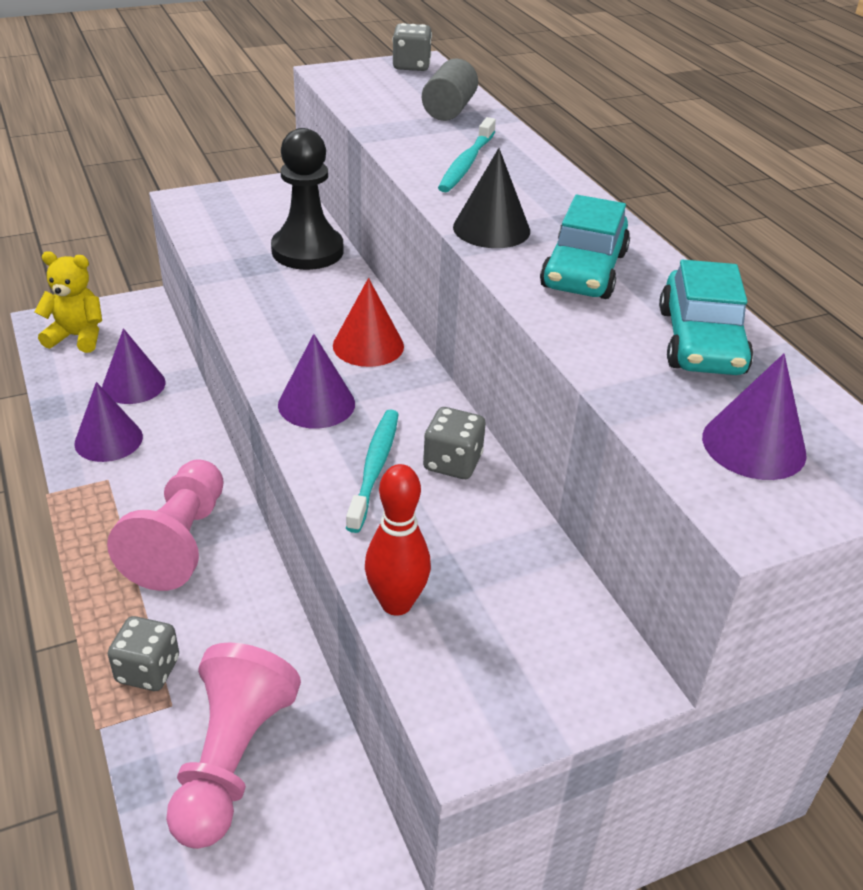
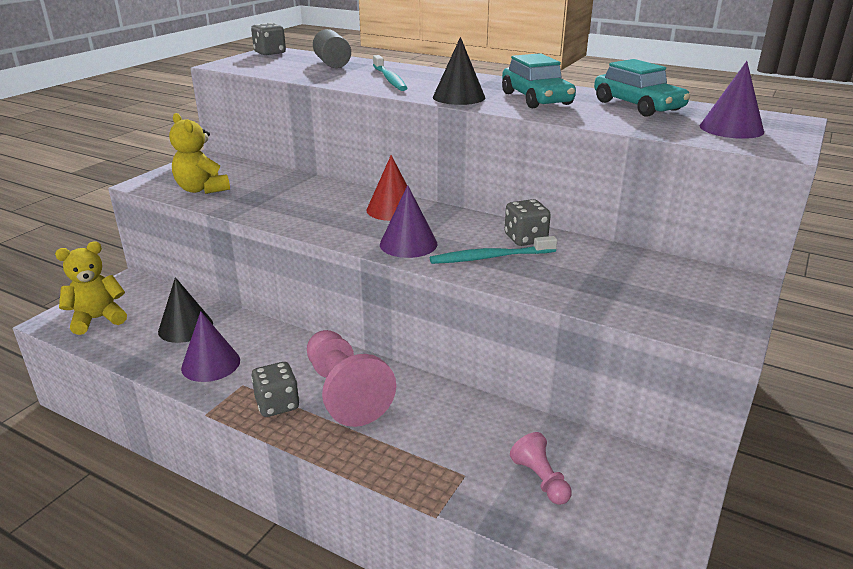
camera: 35 degrees left, 10 degrees down
(133, 385) = (185, 327): purple cone -> black cone
(148, 670) = (423, 467): grey dice -> grey dice (277, 404)
(223, 230) = (202, 189): none -> yellow teddy bear
(231, 760) = (540, 479): pink pawn -> pink pawn, size x0.50
(307, 251) = (279, 182): black pawn -> none
(374, 468) = (490, 257): turquoise toothbrush -> turquoise toothbrush turned 75 degrees counterclockwise
(396, 603) = (602, 305): red bowling pin -> none

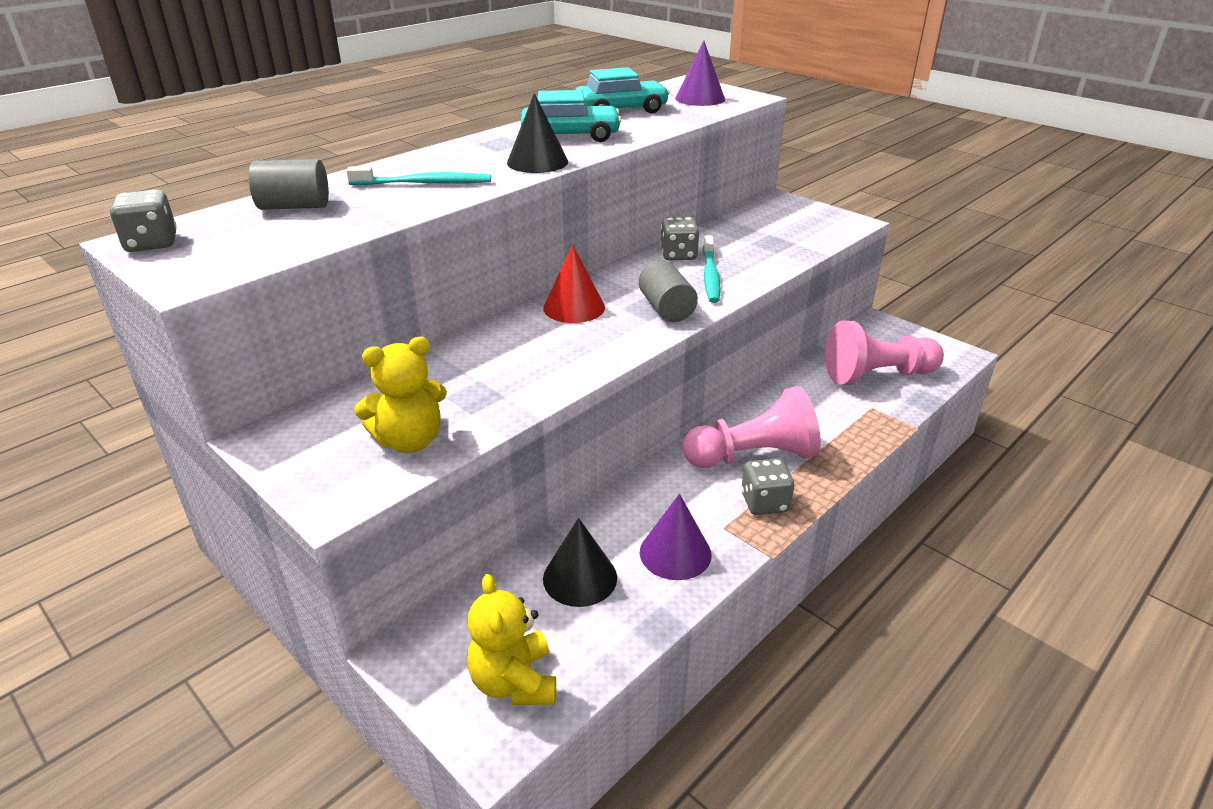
camera: 75 degrees left, 5 degrees up
(408, 244) = (666, 309): purple cone -> grey cylinder
(540, 479) = (877, 375): pink pawn -> pink pawn, size x2.01

